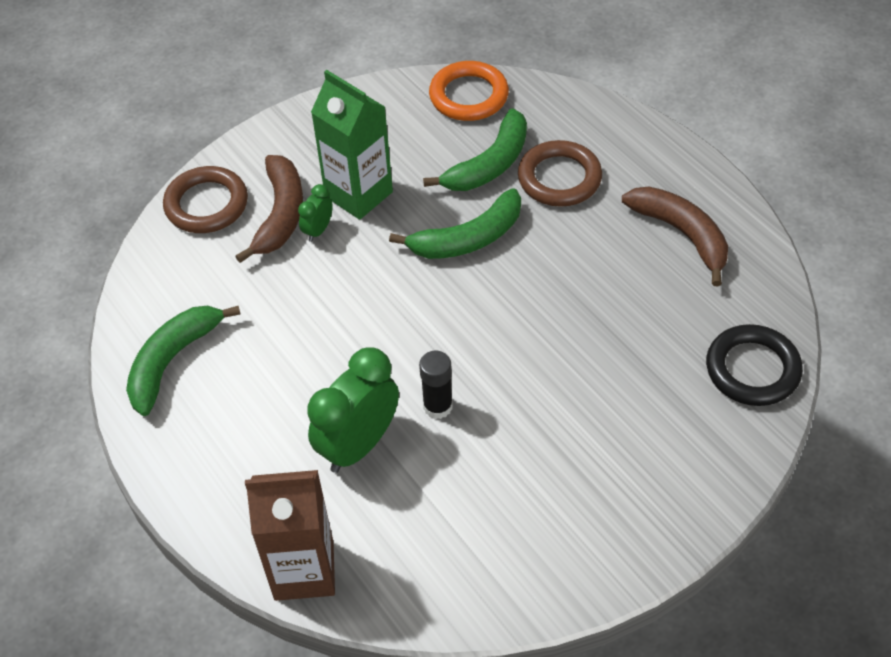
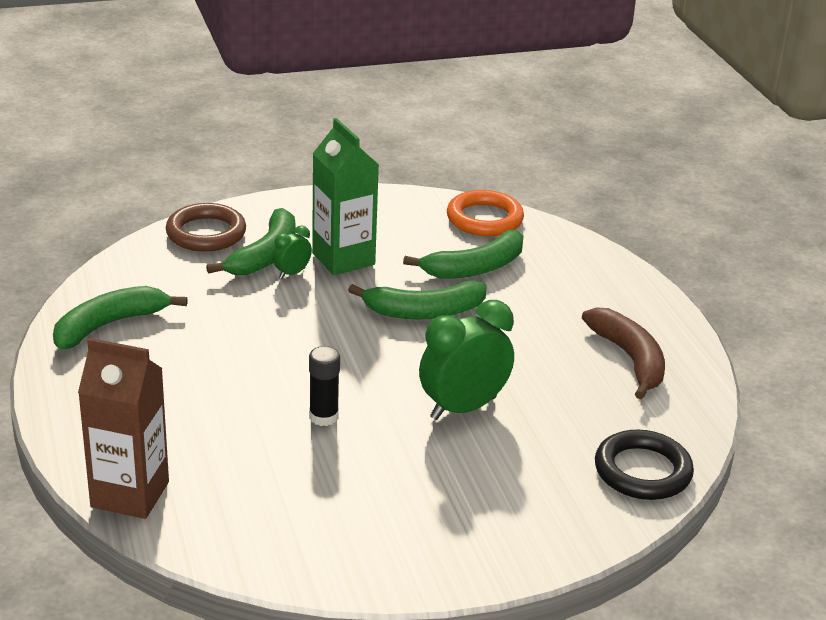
camera: 15 degrees right, 20 degrees down
(280, 215) = (265, 255): brown banana -> green banana
(359, 445) = (235, 423): green clock -> green clock (463, 408)
(559, 178) = (535, 292): brown ring -> none

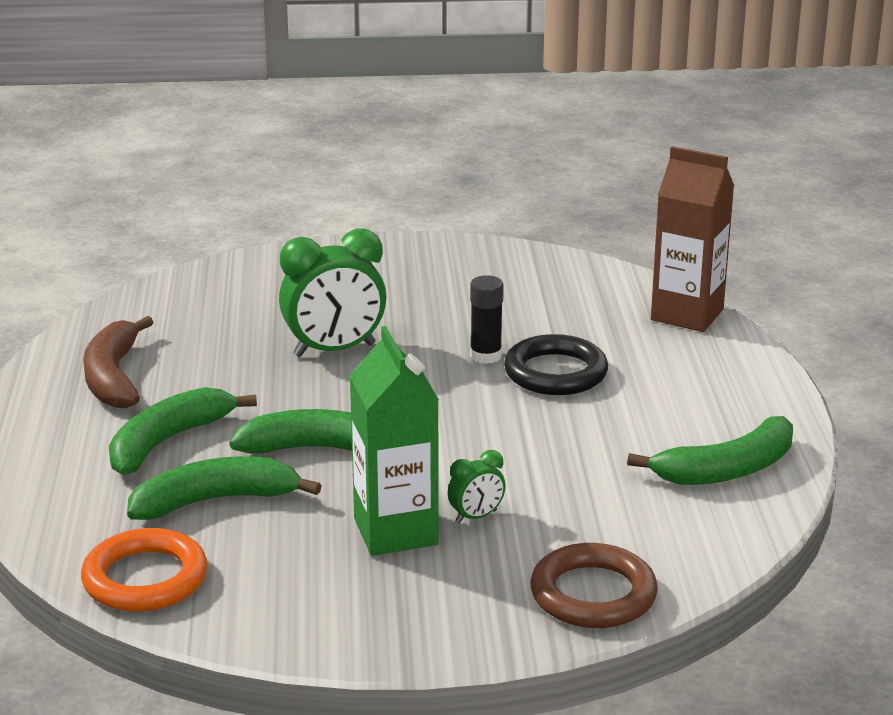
camera: 165 degrees left, 5 degrees down
(265, 255) = (508, 548): green banana -> green banana (168, 441)
(642, 471) = (195, 289): black ring -> black ring (555, 373)

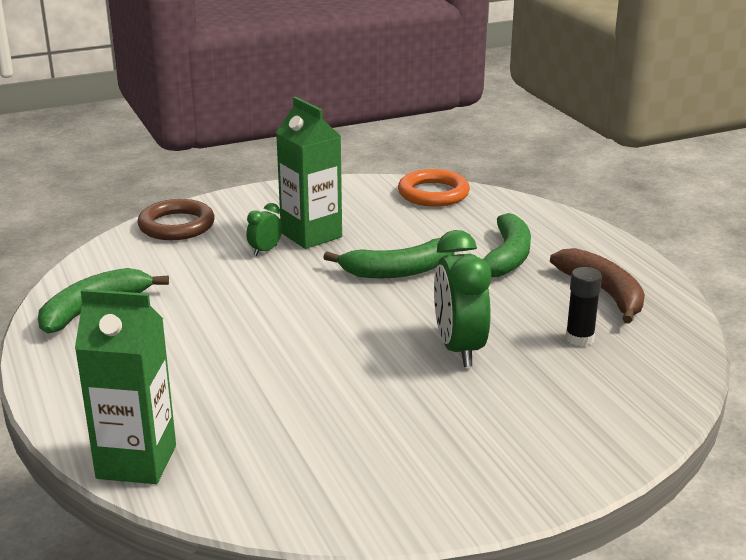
camera: 160 degrees right, 0 degrees up
(215, 501) = (436, 232): green banana -> none
(334, 350) = (459, 349): green clock -> green clock turned 60 degrees counterclockwise
(486, 356) = (323, 369): black glue stick -> black glue stick (579, 338)
(555, 373) = (253, 364): black ring -> none
(687, 315) = (136, 462): brown carton -> green carton

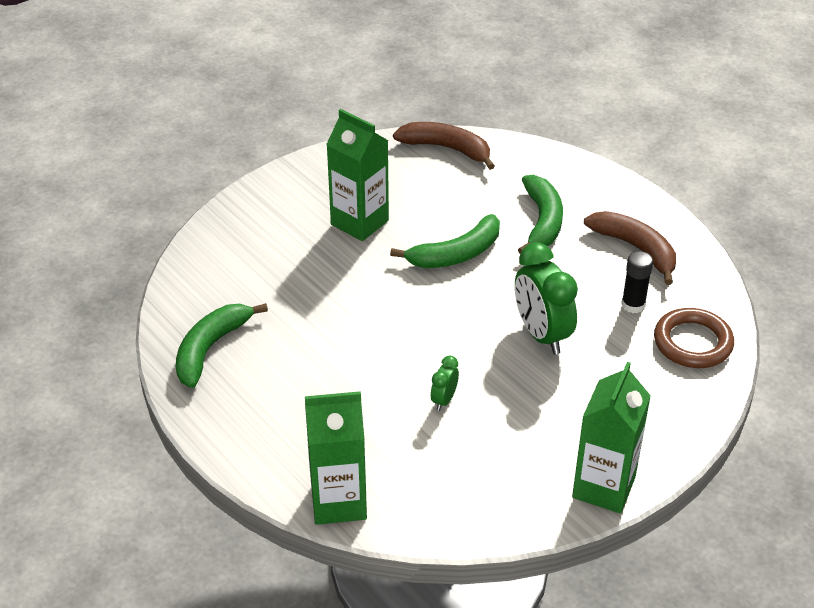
camera: 15 degrees left, 15 degrees up
(176, 225) = (229, 231): brown ring -> brown ring (692, 343)
(265, 250) = (327, 250): green clock -> green clock (444, 400)
(433, 193) = (447, 149): orange ring -> brown banana
(465, 504) = (603, 487): none -> green carton

